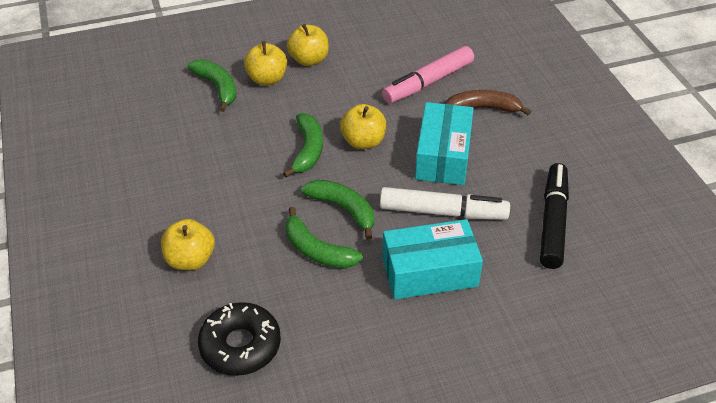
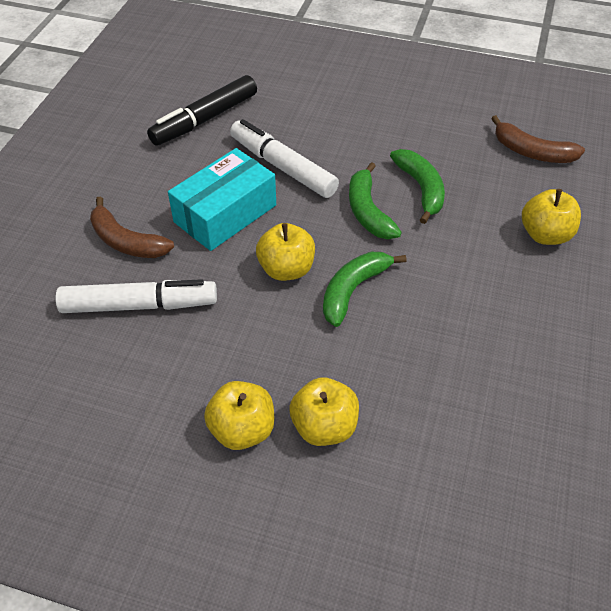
camera: 145 degrees left, 5 degrees up
(217, 87) = (401, 451): green banana -> none
(240, 345) = (532, 152): black donut -> brown banana
(428, 82) = (139, 305): pink marker -> white marker
(429, 272) = (341, 132): turquoise box -> none

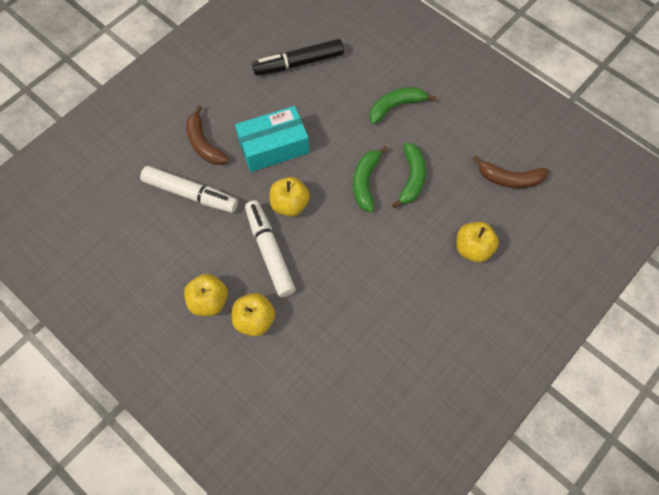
camera: 25 degrees right, 15 degrees up
(283, 167) = (329, 123): white marker -> white marker (270, 251)
(353, 290) = (322, 237): green banana -> green banana (395, 106)
(532, 152) = (509, 179): brown banana -> brown banana turned 45 degrees counterclockwise

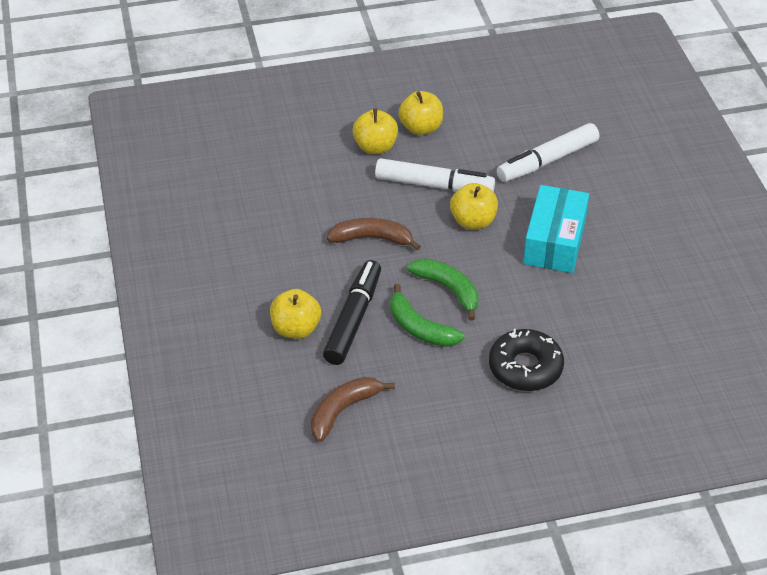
camera: 125 degrees right, 20 degrees down
(204, 144) = (602, 193): brown banana -> brown banana (372, 239)
(298, 63) = (658, 315): black marker -> black marker (353, 319)
(395, 106) = (525, 367): green banana -> black donut

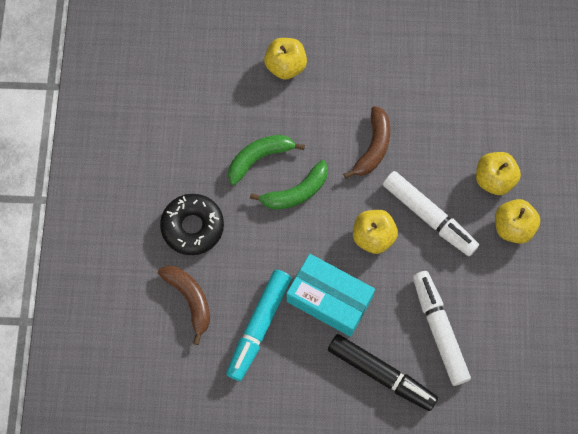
camera: 105 degrees right, 25 degrees up
(343, 410) = (192, 81): brown banana -> brown banana (190, 299)
(353, 319) = (284, 111): black marker -> black marker (381, 374)
(434, 185) = (429, 217): white marker -> white marker turned 75 degrees counterclockwise
(610, 289) = (258, 327): none -> turquoise marker

